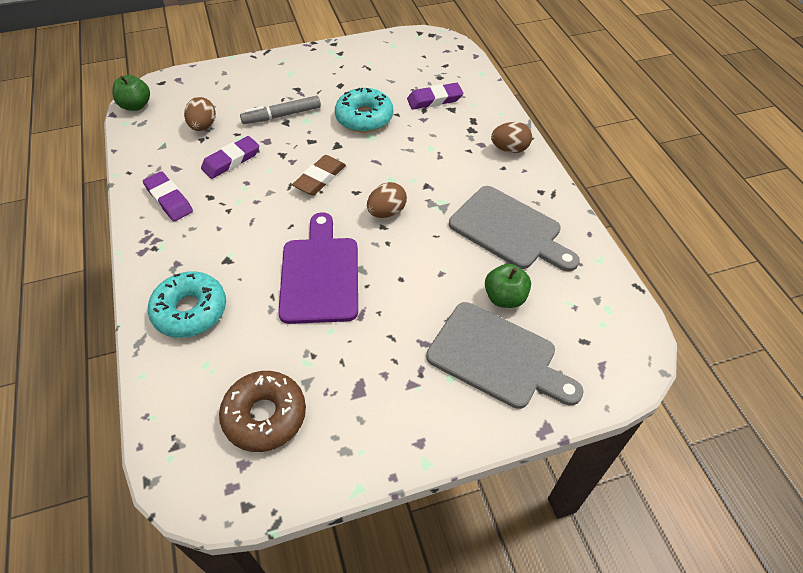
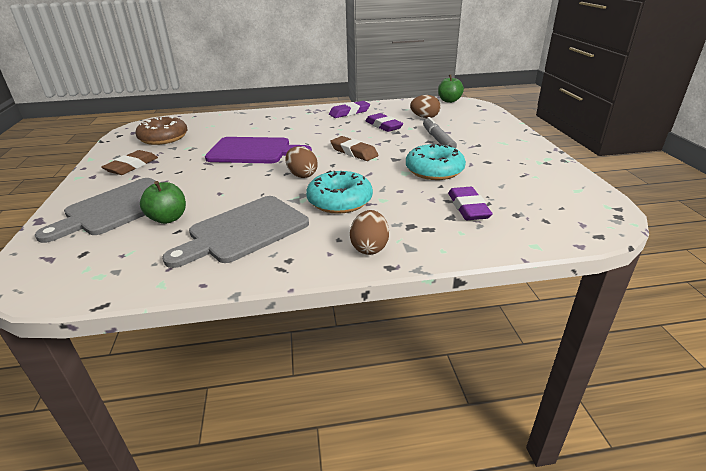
camera: 100 degrees right, 20 degrees down
(190, 311) = (253, 121): turquoise donut -> turquoise donut (340, 201)
(381, 406) = (132, 166): none -> brown eraser

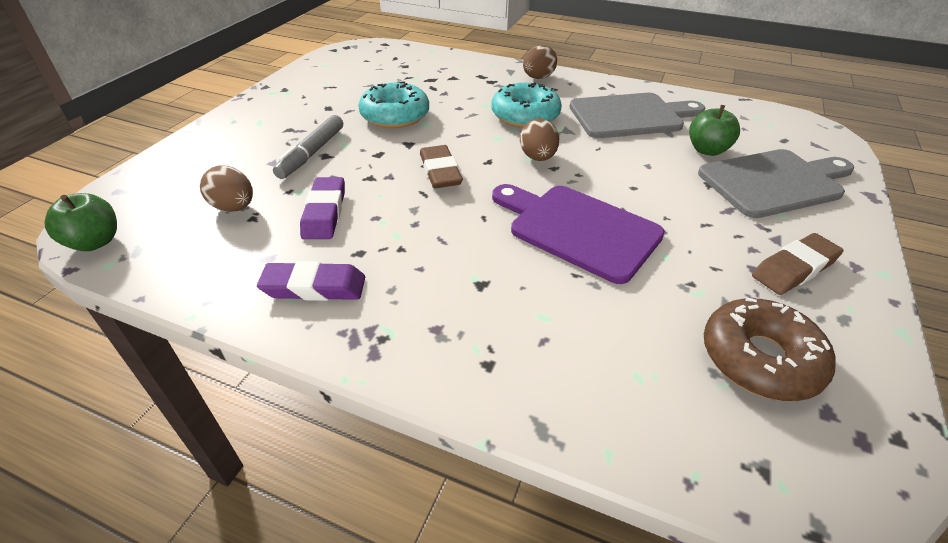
camera: 150 degrees left, 10 degrees up
(468, 207) = (429, 79): purple eraser -> none

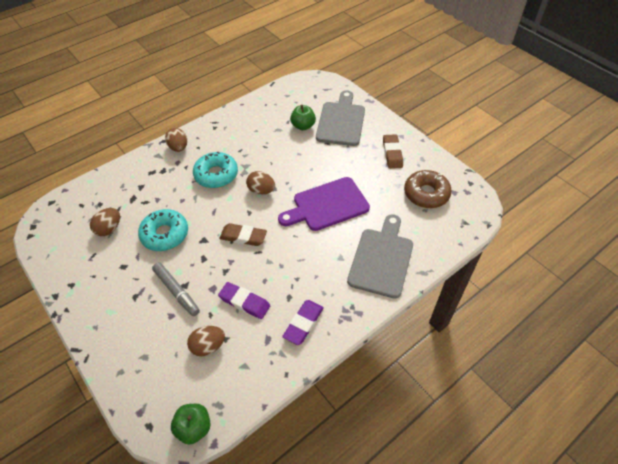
camera: 60 degrees left, 10 degrees up
(375, 82) = (109, 229): none -> brown egg
(630, 116) = (252, 134): grey cutting board -> grey cutting board (381, 259)

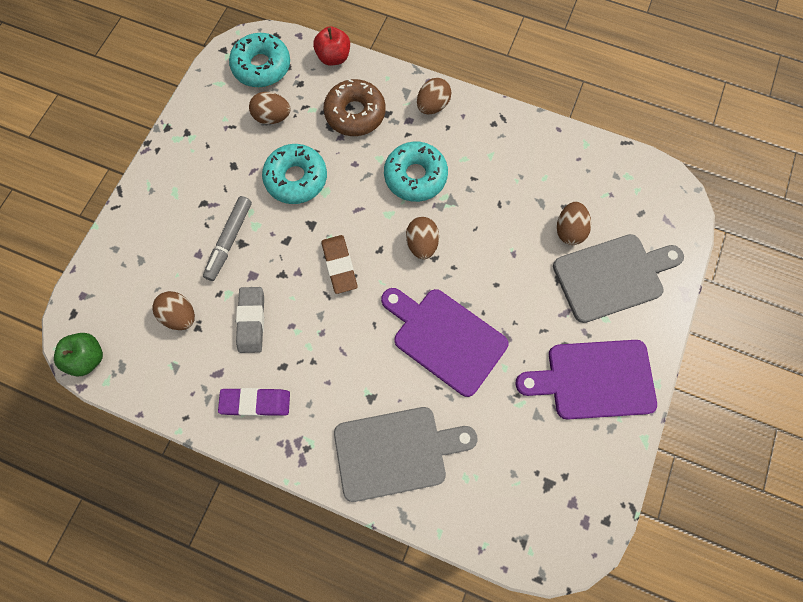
camera: 60 degrees right, 20 degrees up
(66, 219) = (262, 67): none -> turquoise donut
(99, 179) = (334, 57): none -> red apple
(244, 302) = (251, 321): purple eraser -> grey eraser
(303, 126) = (569, 230): green apple -> brown egg
(392, 153) = (594, 379): brown eraser -> purple cutting board
(426, 194) = (544, 463): brown donut -> brown donut (355, 114)

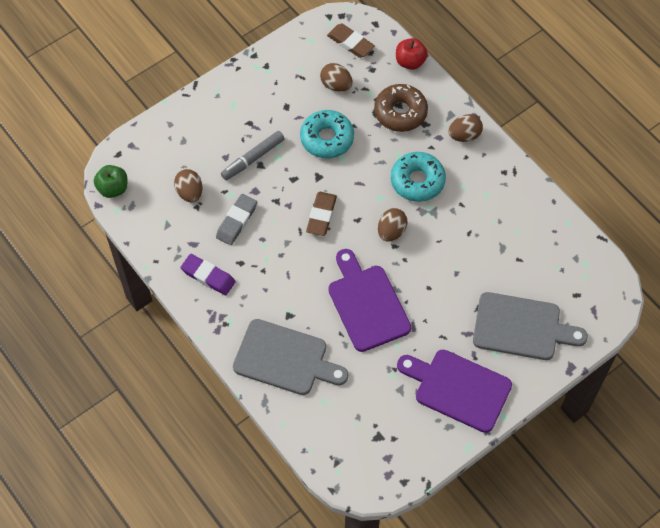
camera: 30 degrees right, 10 degrees down
(262, 67) = (350, 43): turquoise donut -> brown eraser
(569, 230) = (510, 278): brown egg -> none

